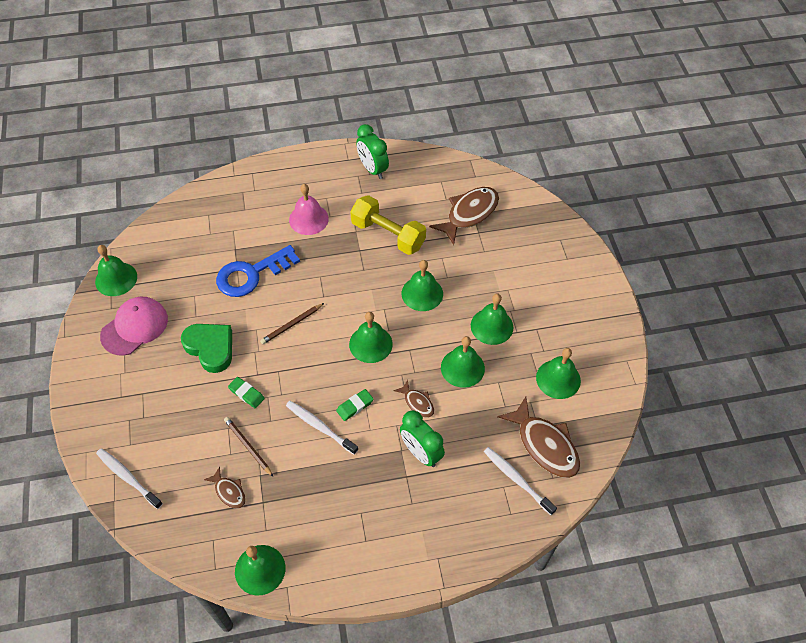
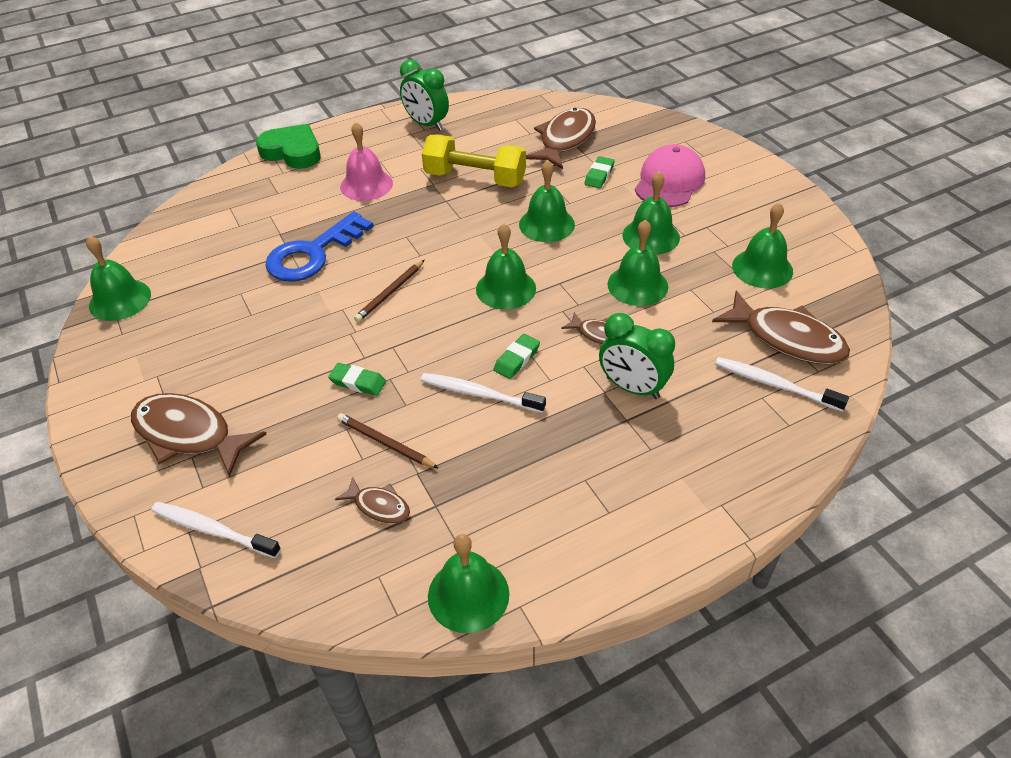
camera: 15 degrees left, 10 degrees down
(131, 403) = (188, 434): none -> brown fish
(134, 327) = (164, 346): pink cap -> pink cap (669, 181)
(210, 348) = (285, 344): green heart -> green heart (292, 152)
(480, 257) = (599, 175): none -> green eraser

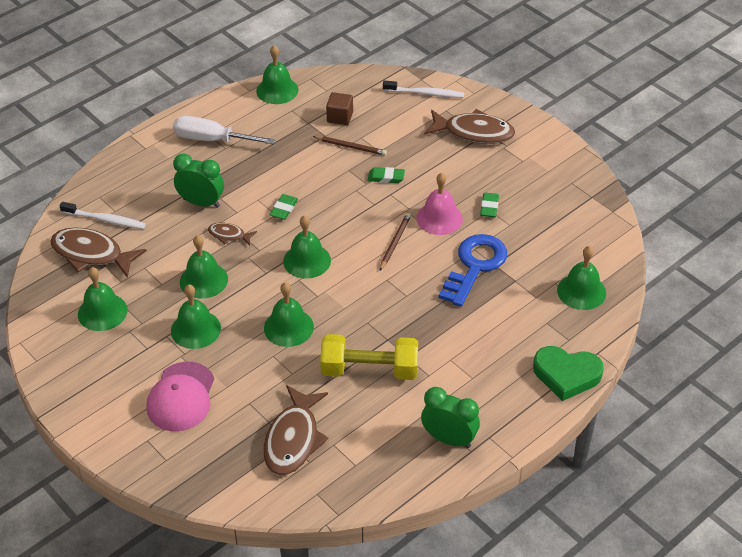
camera: 165 degrees right, 0 degrees up
(120, 300) = (595, 205): green bell -> green bell (581, 291)
(366, 185) = (469, 345): pink bell -> pink bell (439, 218)
(379, 506) = (340, 117): brown fish -> brown cube
(479, 394) = (302, 183): white toothbrush -> none
(599, 175) = (250, 394): green eraser -> green eraser (489, 207)
(605, 500) = (212, 139): none -> white screwdriver

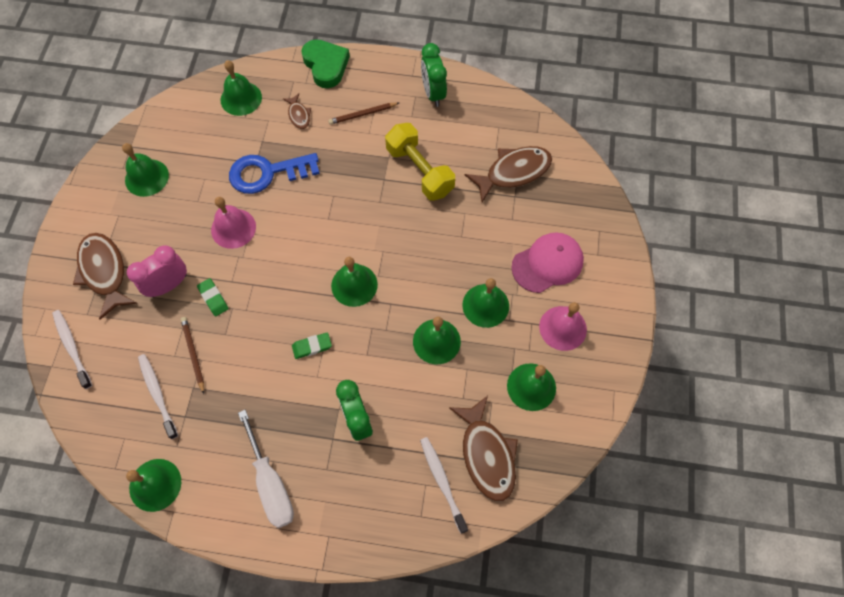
camera: 130 degrees left, 20 degrees up
(119, 365) = (563, 328): none -> pink bell
(229, 235) = (375, 364): brown fish -> brown fish (299, 115)
(288, 327) = (428, 246): green bell -> green bell (146, 177)
(340, 117) = (158, 394): brown cube -> white toothbrush
(395, 243) = (285, 239): brown pencil -> brown pencil (363, 114)
(424, 160) = (169, 285): none -> pink clock
(489, 207) = (194, 203): green eraser -> none

